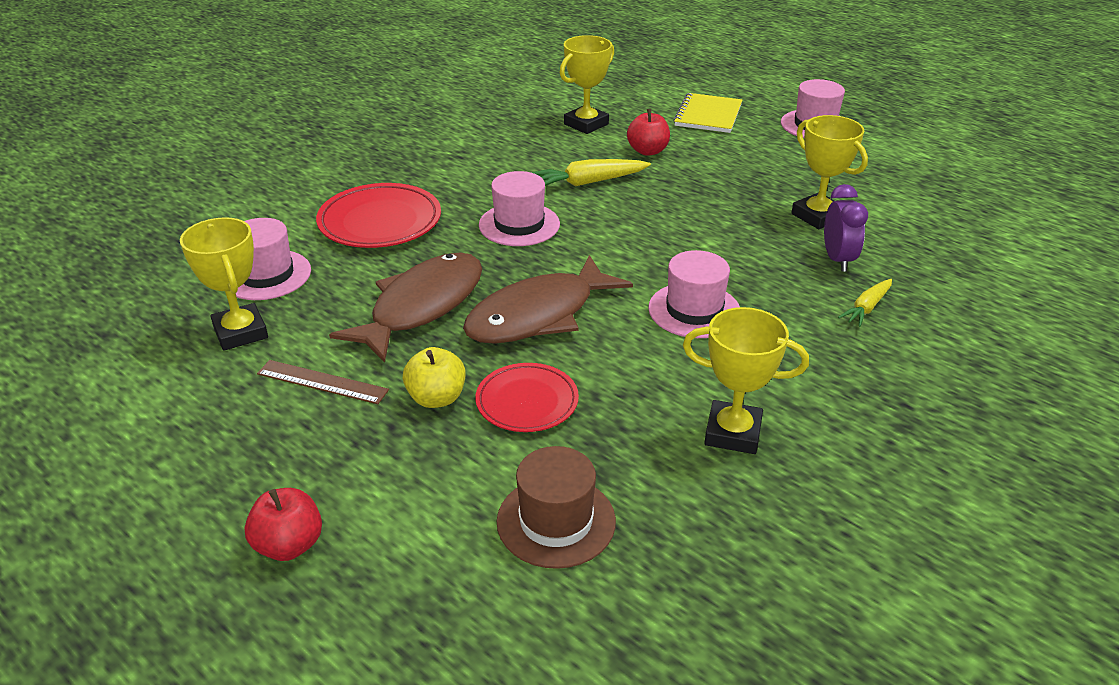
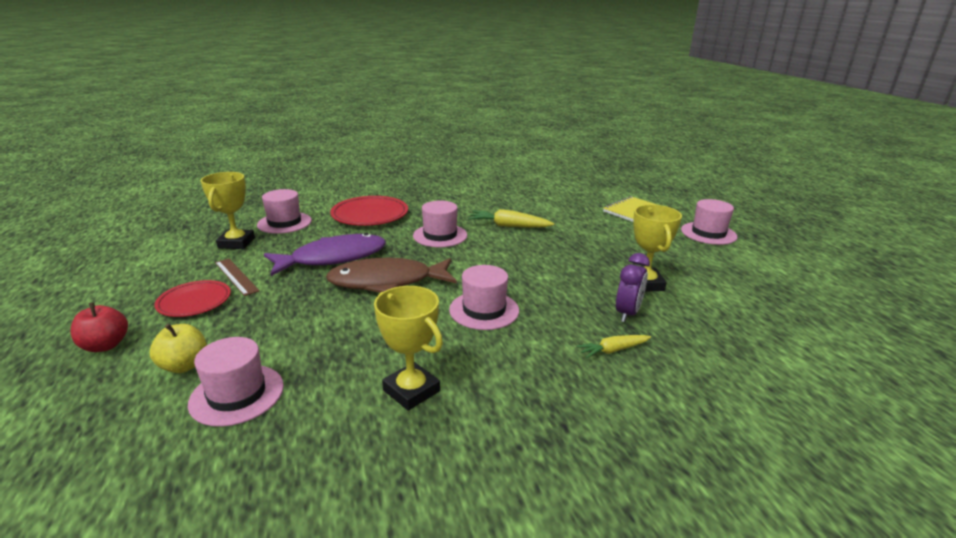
camera: 30 degrees right, 10 degrees down
(422, 306) = (333, 258): brown fish -> purple fish
(436, 398) = (275, 303): yellow apple -> yellow apple (184, 365)
(527, 402) = (316, 323): red plate -> red plate (194, 302)
(556, 521) = (237, 394): brown hat -> pink hat
(586, 124) = (547, 199): yellow trophy -> none
(647, 151) = (568, 220): red apple -> none

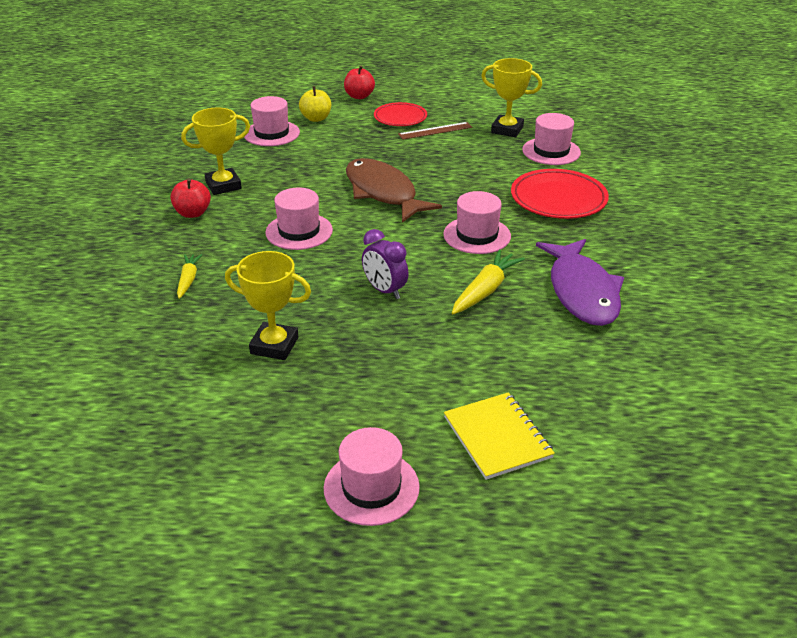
camera: 110 degrees right, 10 degrees up
(333, 258) = (448, 171): purple fish -> purple fish (582, 292)
(387, 282) = (383, 192): brown fish -> brown fish turned 45 degrees counterclockwise
(492, 393) = (193, 213): none -> red apple
(627, 313) = (231, 309): purple clock -> purple clock (385, 290)

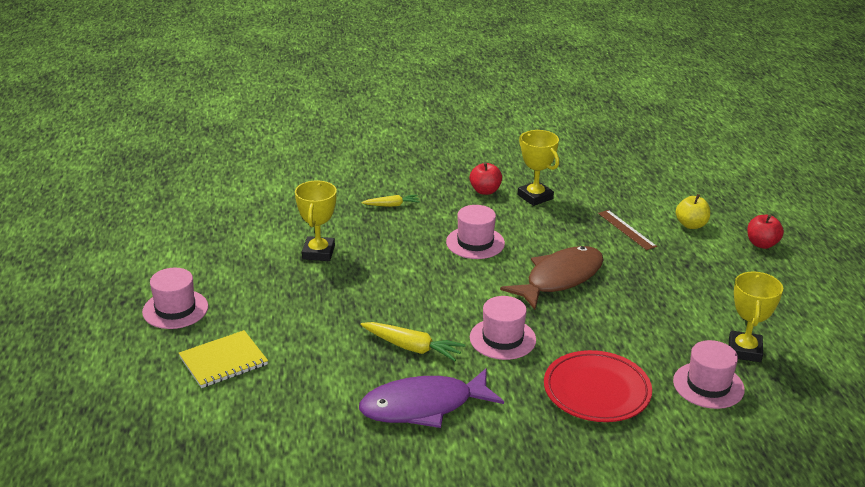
camera: 80 degrees right, 5 degrees down
(271, 133) = (644, 205): pink hat -> none
(385, 290) = (399, 294): purple clock -> none
(400, 118) = (726, 275): red plate -> none
(435, 131) = (710, 300): brown ruler -> brown ruler (626, 230)

